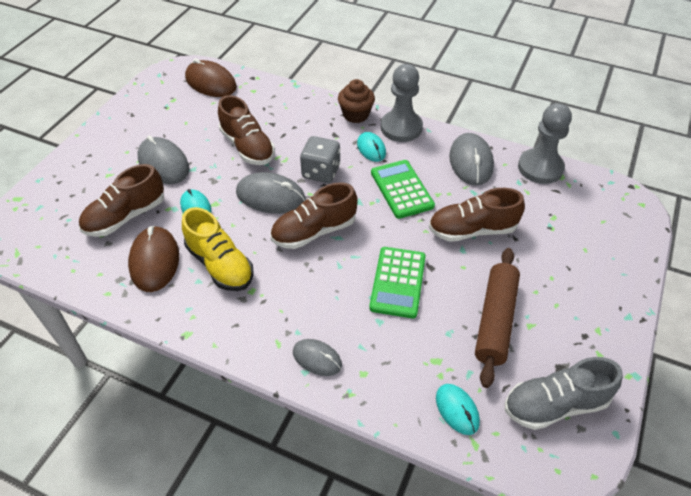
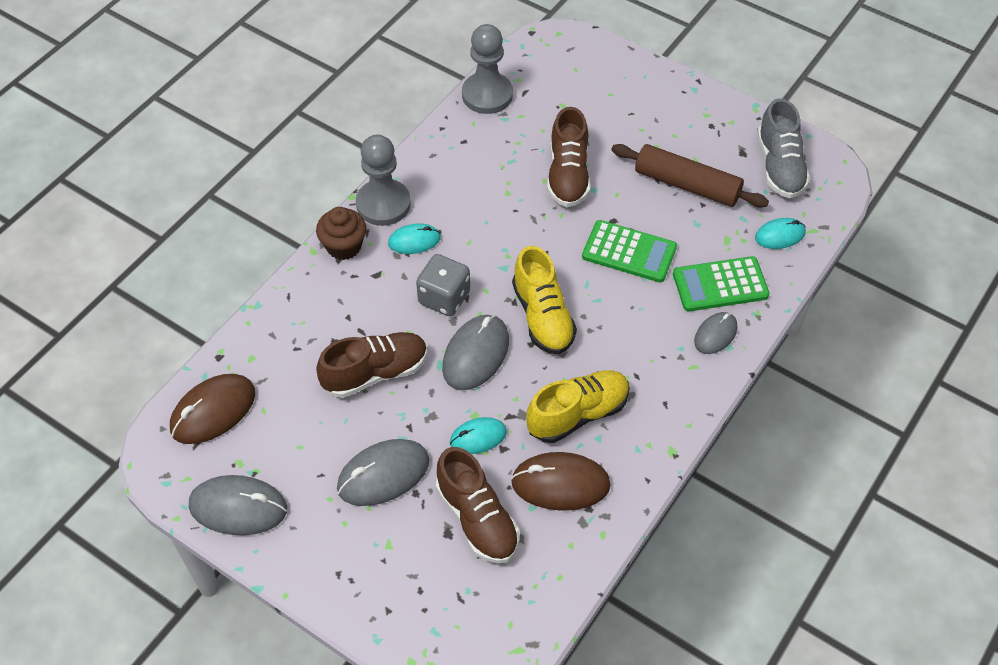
camera: 80 degrees left, 5 degrees up
(314, 231) = (543, 317): brown shoe -> yellow shoe
(401, 189) = (493, 224): green calculator -> green calculator (720, 285)
(471, 162) = (462, 152): grey mouse -> grey mouse (238, 507)

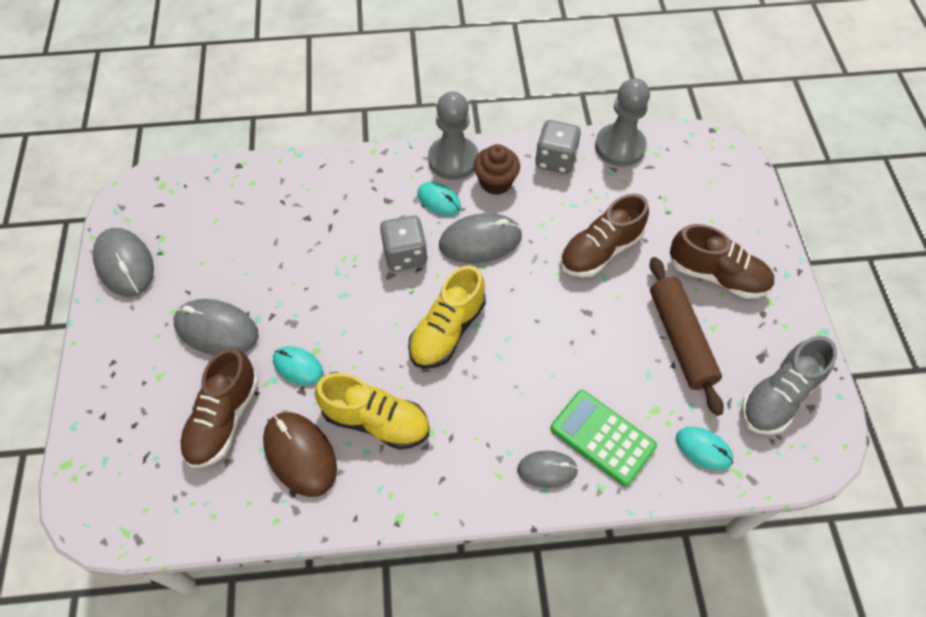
camera: 50 degrees right, 5 degrees up
(213, 411) = (191, 194): brown mouse -> none
(344, 246) = (393, 164): brown cupcake -> brown cupcake (495, 182)
(375, 373) = (300, 261): brown shoe -> brown shoe (717, 275)
(456, 141) = (555, 159): none -> grey dice
(476, 354) = (372, 311): grey mouse -> grey mouse (480, 241)
(629, 252) = (568, 345): green calculator -> none

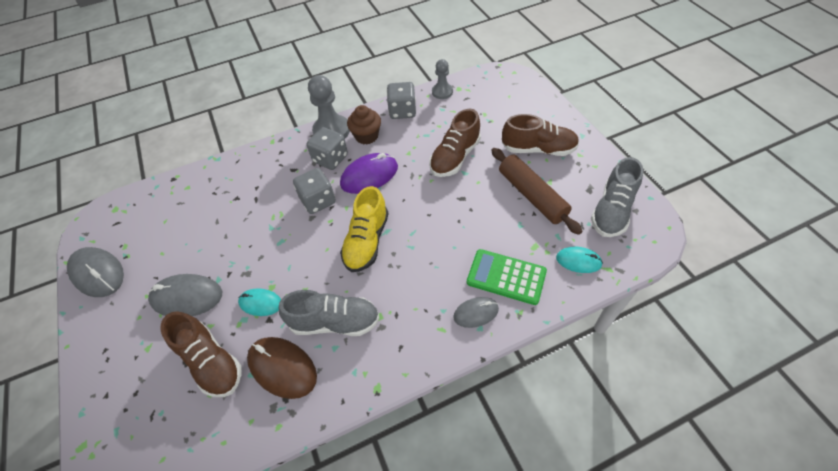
camera: 15 degrees left, 5 degrees down
(224, 418) = (211, 362): brown shoe -> brown shoe turned 45 degrees counterclockwise
(376, 421) = (335, 322): yellow shoe -> grey shoe
(439, 200) = (330, 159): turquoise mouse -> grey dice
(480, 241) = (369, 175): grey mouse -> purple mouse
(620, 147) = (442, 92): grey pawn -> grey pawn, size x0.60

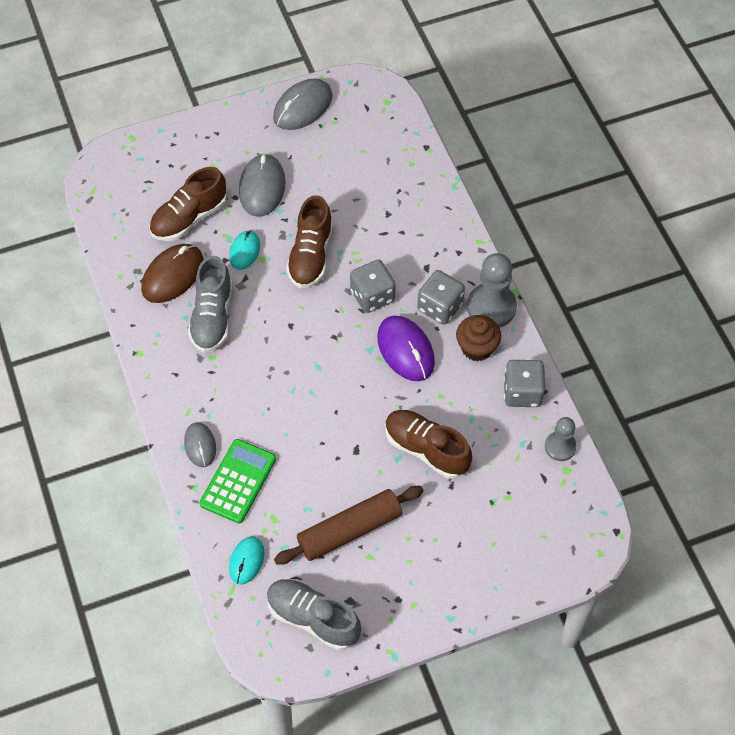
camera: 90 degrees right, 5 degrees up
(367, 241) = (306, 346): yellow shoe -> none
(538, 149) = (429, 554): brown shoe -> brown shoe (310, 255)

